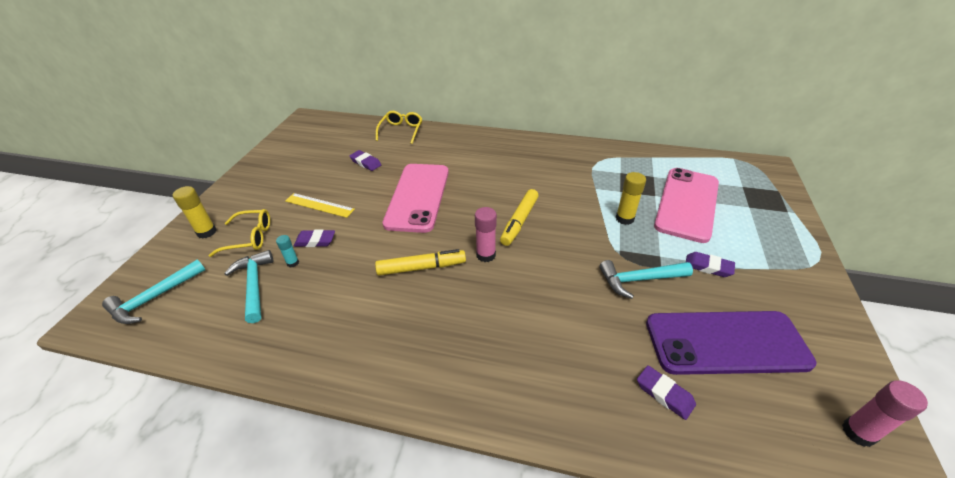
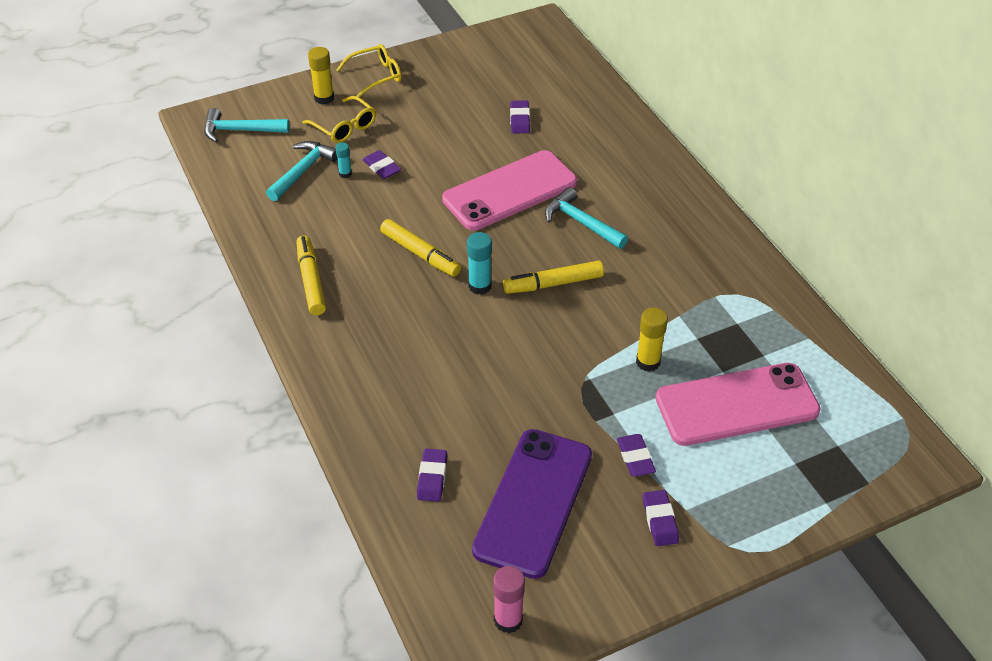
camera: 50 degrees right, 5 degrees up
(319, 205) = (426, 136): yellow ruler -> none
(372, 349) = (311, 280): none -> yellow marker
(401, 131) = (605, 106): yellow glasses -> yellow glasses (376, 76)
(486, 255) = (480, 286): pink glue stick -> turquoise glue stick
(639, 279) = (559, 410): turquoise hammer -> turquoise hammer (581, 222)
(725, 342) = (533, 502): purple phone -> purple phone turned 60 degrees clockwise
(774, 285) = (660, 520): none -> purple eraser

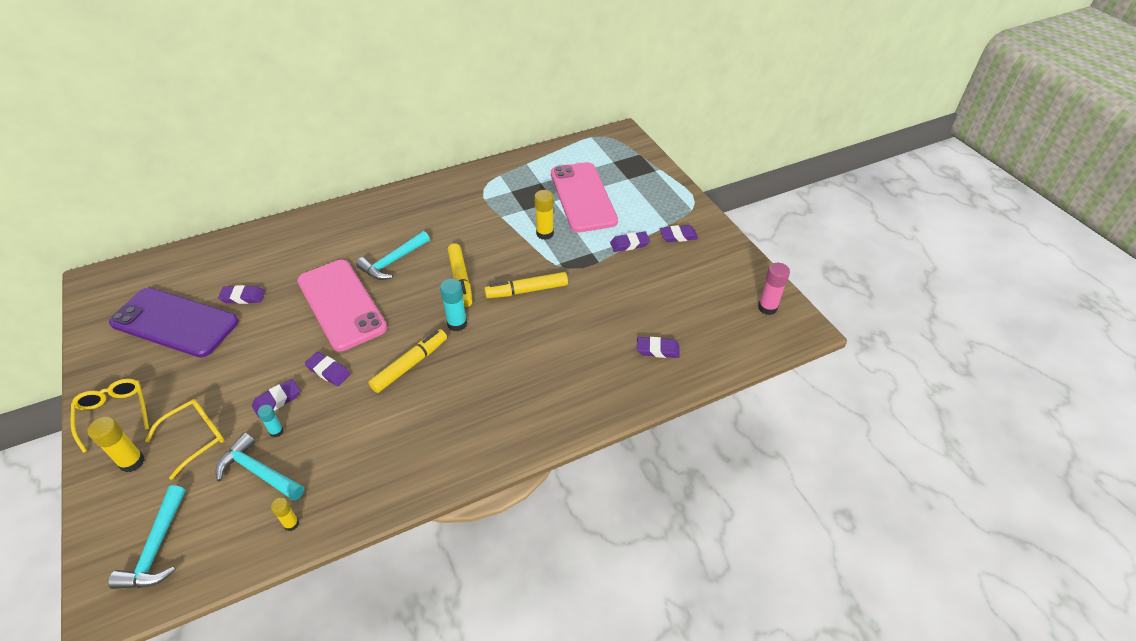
camera: 90 degrees left, 0 degrees up
(247, 199) = (291, 524): none -> yellow glue stick
(311, 280) = (432, 449): yellow marker -> yellow marker (527, 291)
(415, 195) = (328, 371): none -> purple eraser
(533, 502) = (672, 294): purple phone -> purple phone (175, 322)

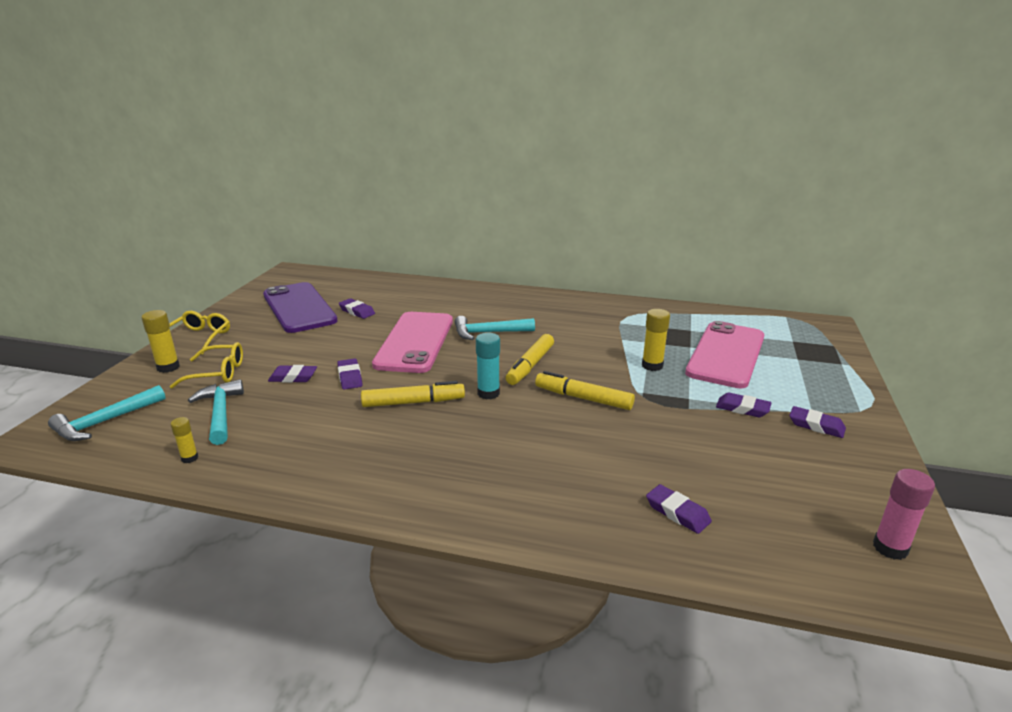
camera: 40 degrees right, 20 degrees down
(276, 431) = (266, 395): turquoise glue stick -> none

